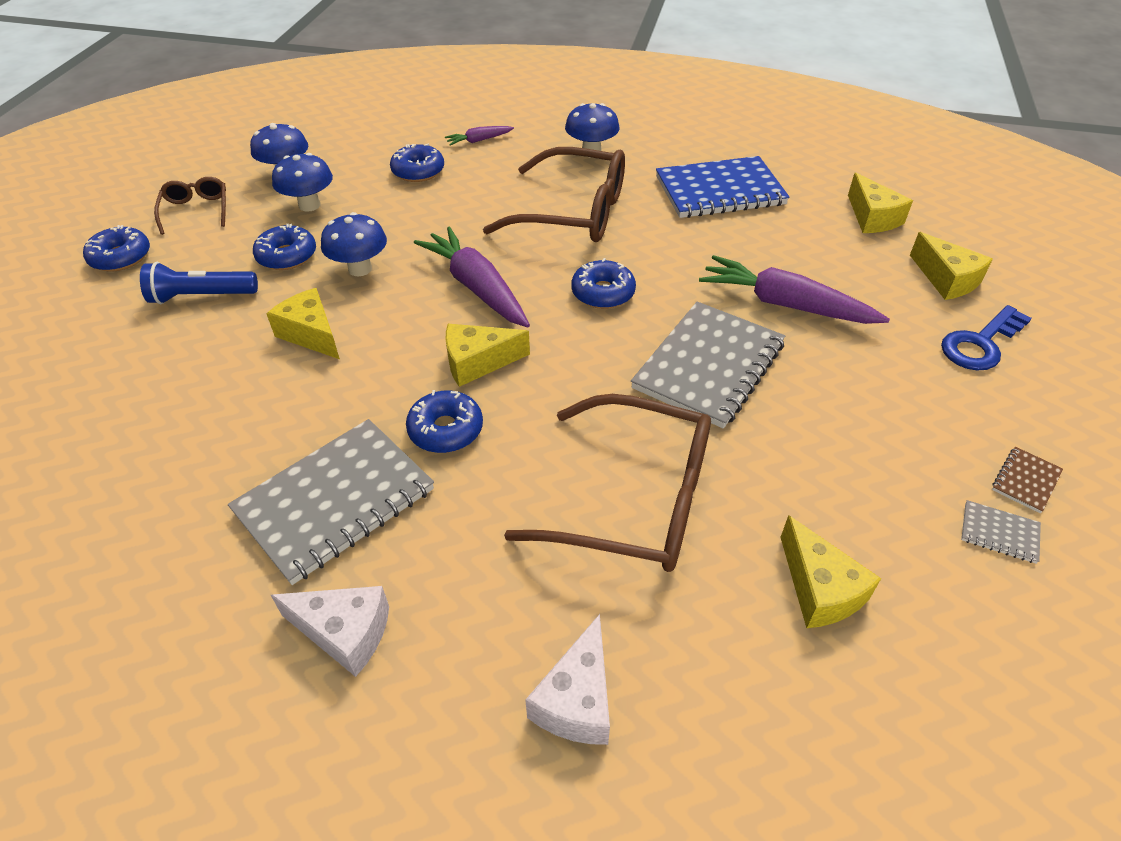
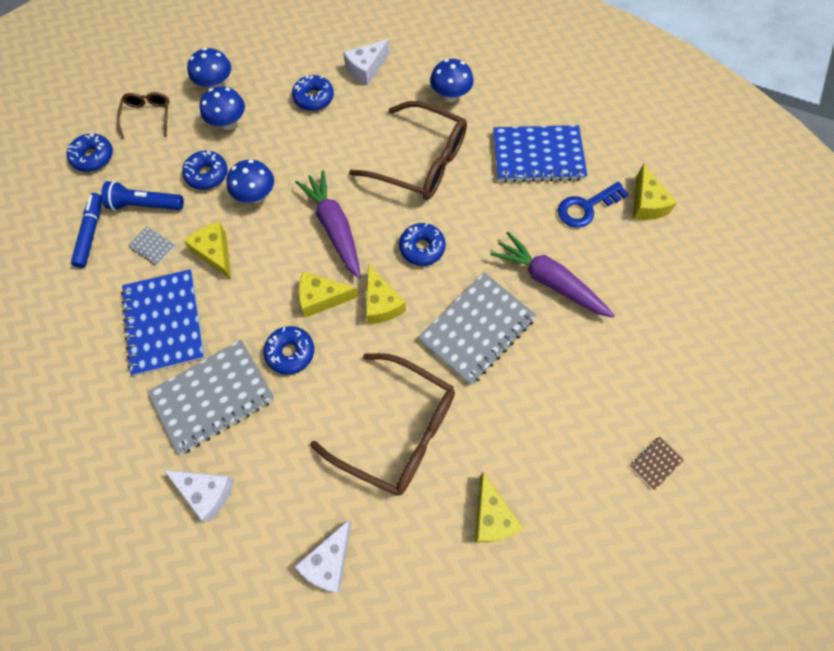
camera: 10 degrees right, 20 degrees up
(121, 336) = (91, 233): none -> blue marker
(244, 422) = (164, 323): none -> blue notebook
(479, 140) = (366, 69): purple carrot -> white cheese
(946, 279) = (677, 277): yellow cheese -> yellow cheese (381, 303)
(980, 343) = (676, 342): blue key -> blue key (586, 207)
(999, 533) = (620, 499): grey notebook -> grey notebook (152, 246)

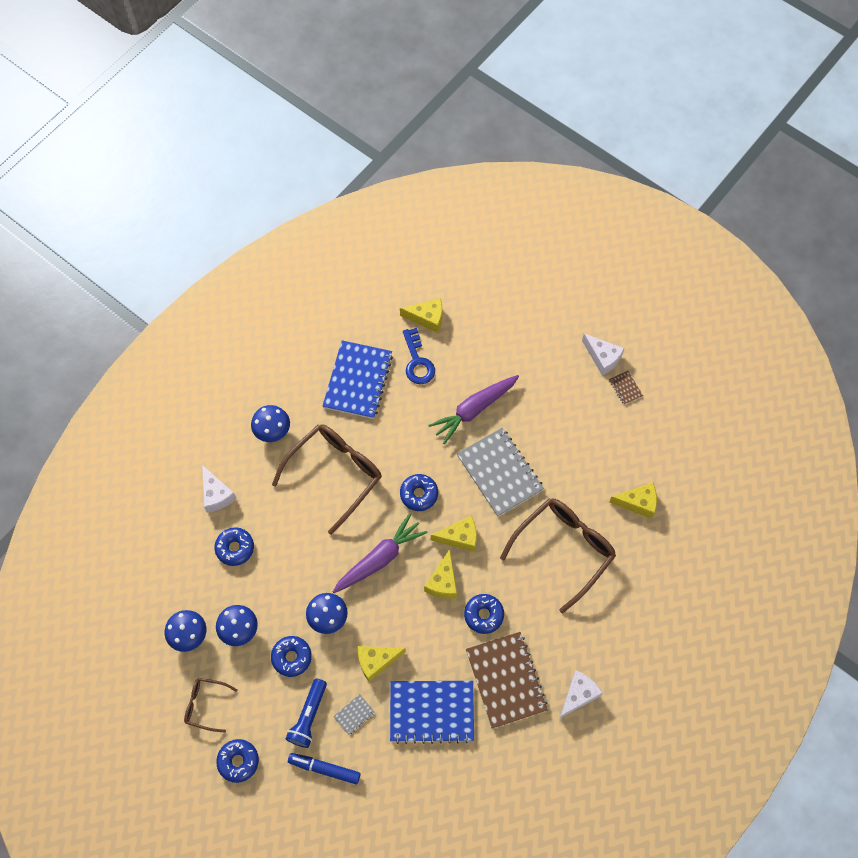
camera: 75 degrees left, 0 degrees up
(213, 397) = (506, 680): grey notebook -> brown notebook
(329, 560) = (644, 617): white cheese -> white cheese (602, 358)
(334, 228) = (380, 558): purple carrot -> purple carrot turned 150 degrees clockwise

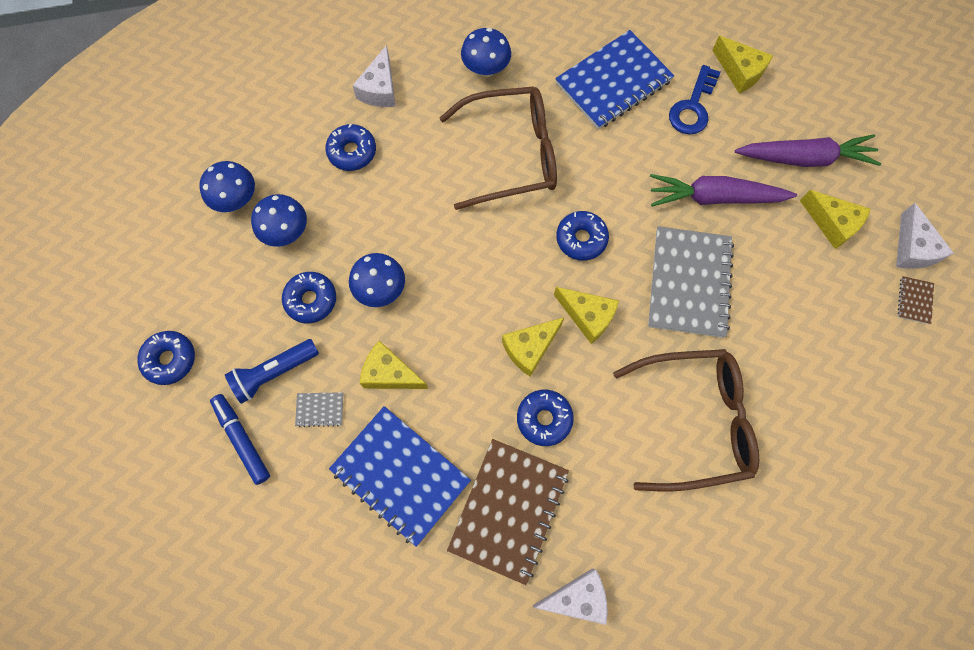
camera: 40 degrees right, 5 degrees up
(205, 705) = (191, 278): brown glasses -> none
(380, 558) = (484, 272): purple carrot -> purple carrot (804, 158)
(638, 503) = (827, 438): yellow cheese -> yellow cheese (832, 223)

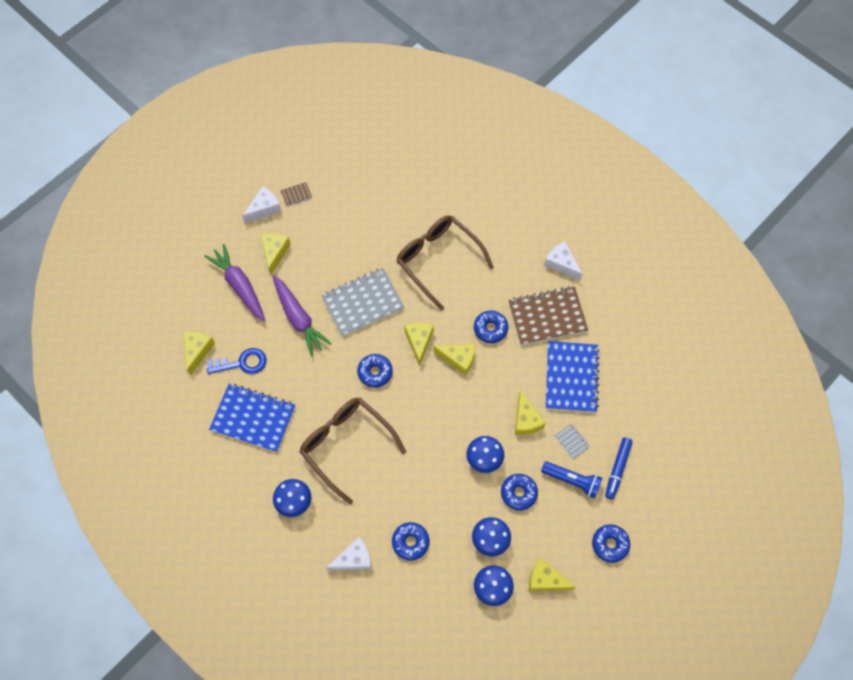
camera: 125 degrees left, 5 degrees down
(197, 260) = (545, 579): none -> yellow cheese

